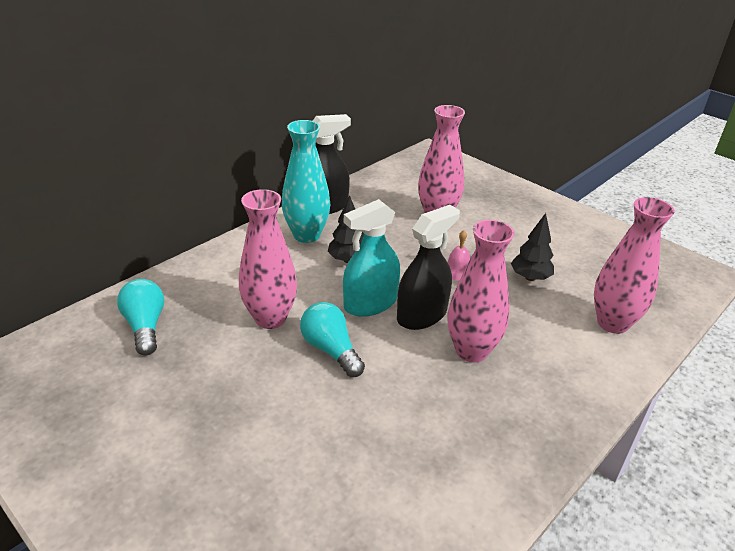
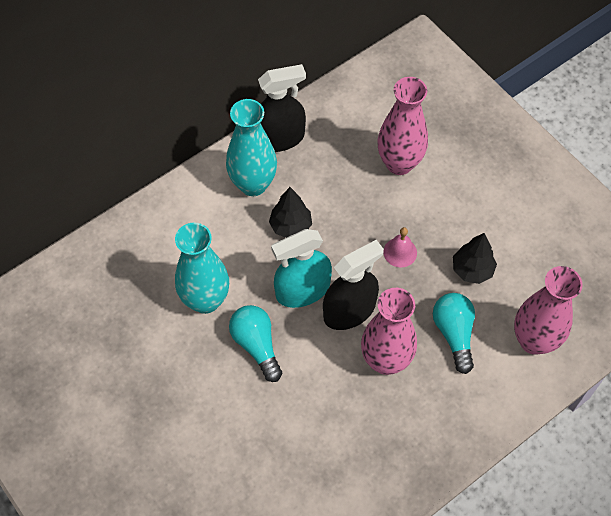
camera: 10 degrees right, 25 degrees up
(145, 326) = (91, 298): turquoise light bulb -> turquoise light bulb (454, 334)
(270, 318) = (205, 300): pink vase -> turquoise vase

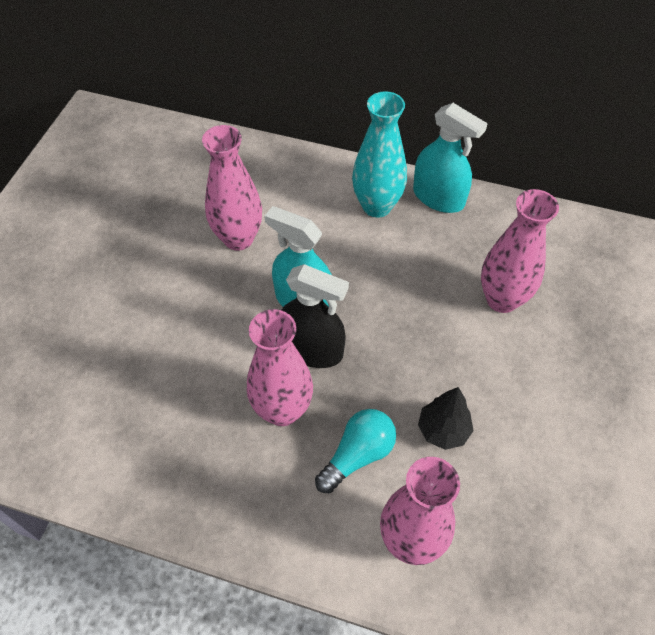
camera: 55 degrees right, 5 degrees down
(205, 300) = (238, 238): turquoise vase -> pink vase
(256, 345) = (222, 298): turquoise light bulb -> none
(278, 138) = (438, 197): black spray bottle -> turquoise spray bottle
(291, 226) = (360, 255): black tree -> none
(400, 252) = (408, 355): pink bell -> none

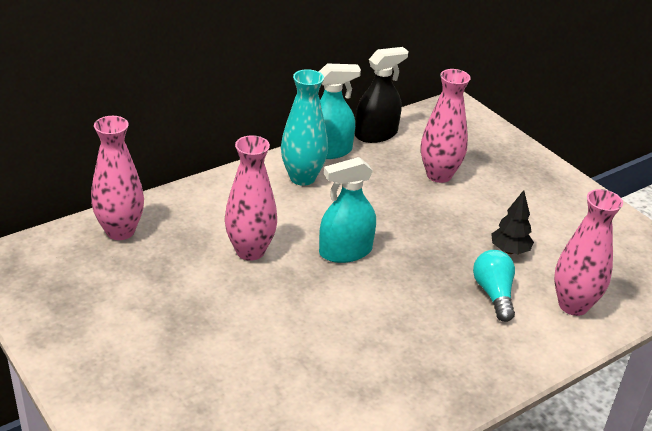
camera: 55 degrees left, 20 degrees down
(282, 410) = (426, 308): pink vase -> pink vase (120, 231)
(312, 349) = (390, 269): black spray bottle -> black spray bottle (376, 134)

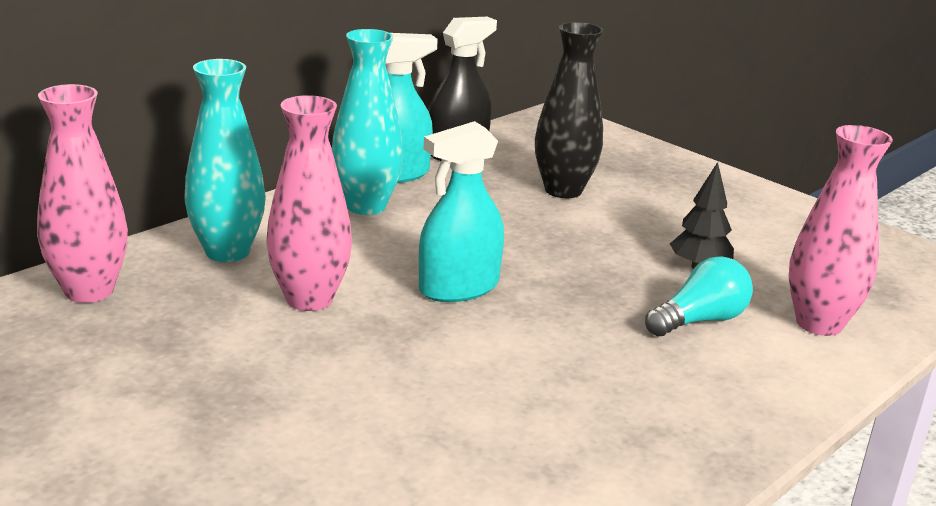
camera: 10 degrees left, 10 degrees down
(207, 208) = (227, 252): none -> turquoise vase
(439, 175) = (563, 190): pink vase -> black vase
(493, 294) = (699, 320): turquoise light bulb -> turquoise light bulb turned 75 degrees clockwise

